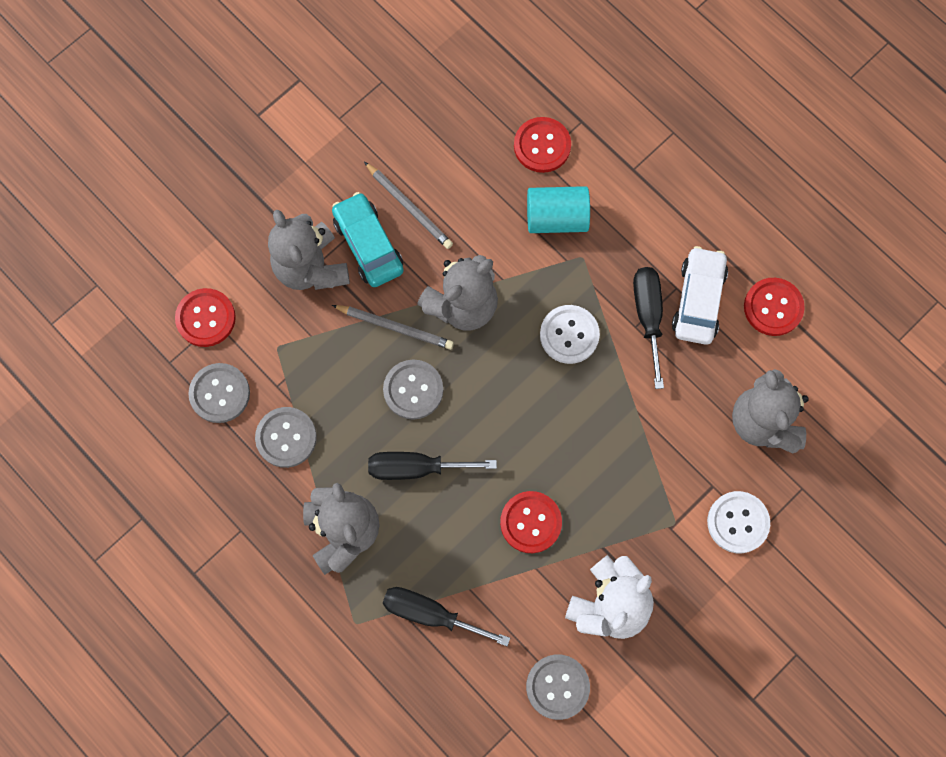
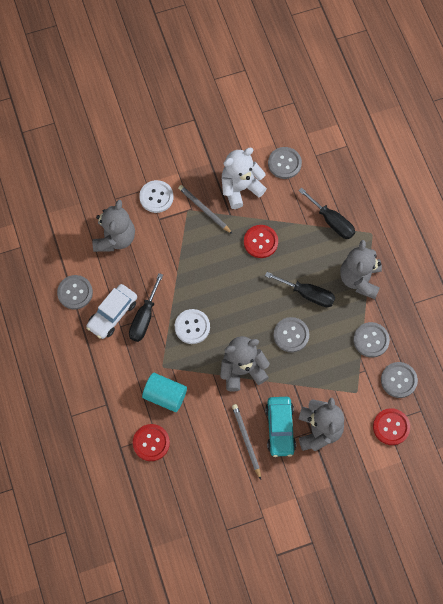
camera: 155 degrees left, 5 degrees down
(395, 327) = (286, 373): grey pencil -> grey pencil (204, 210)
(773, 307) = (75, 292): red button -> grey button

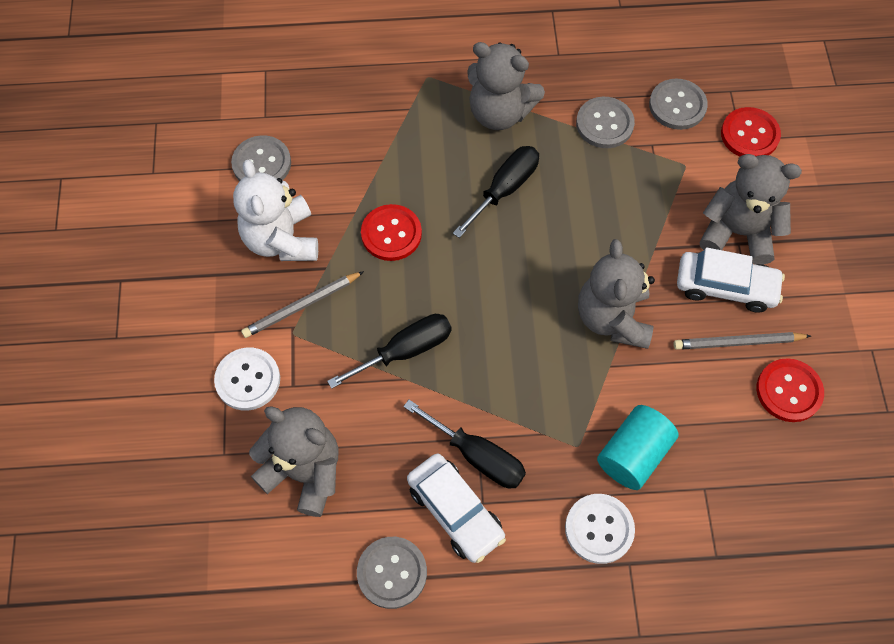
camera: 75 degrees left, 5 degrees down
(151, 443) = (716, 499): red button -> red button (789, 391)
(192, 327) = (516, 379): white button -> white button (599, 529)
(280, 428) = (725, 287): turquoise car -> white car
(291, 335) = (569, 231): grey button -> none
(332, 221) = (389, 124): black screwdriver -> black screwdriver (405, 350)

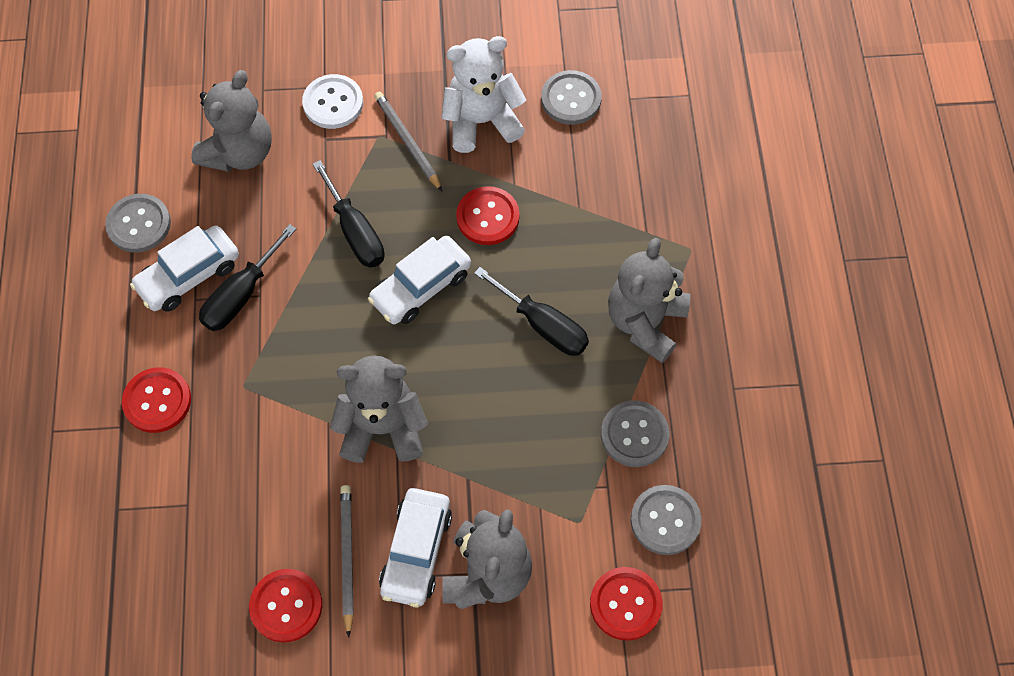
camera: 90 degrees right, 0 degrees up
(467, 289) = (421, 287): none -> white car
(599, 529) = (157, 401): white button -> red button
(633, 454) = (229, 438): turquoise cylinder -> none

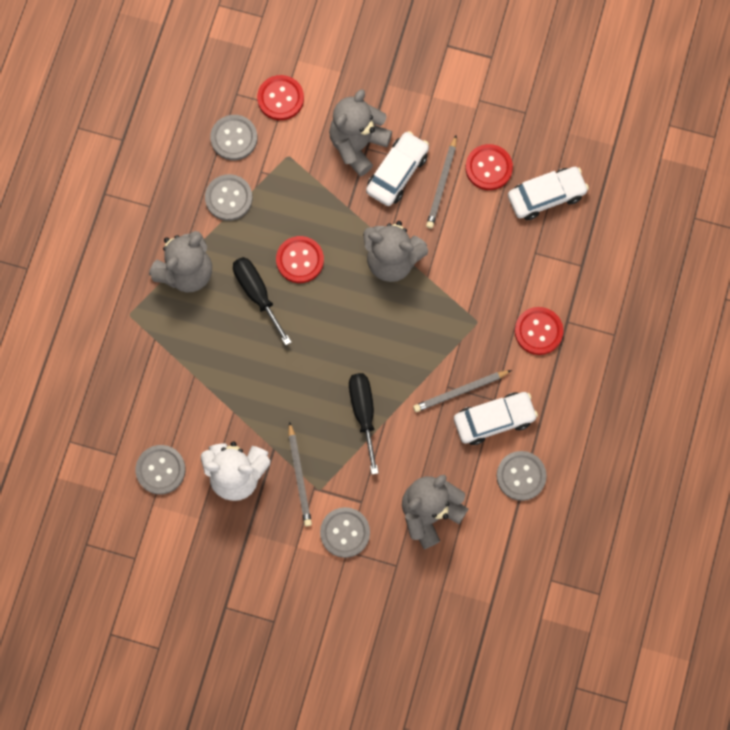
camera: 160 degrees left, 10 degrees up
(241, 295) = (460, 391): black screwdriver -> grey pencil
(333, 103) = (345, 532): white button -> grey button
(421, 287) = (331, 352): white car -> white car (546, 196)
(487, 217) = (263, 391): red button -> red button (300, 260)

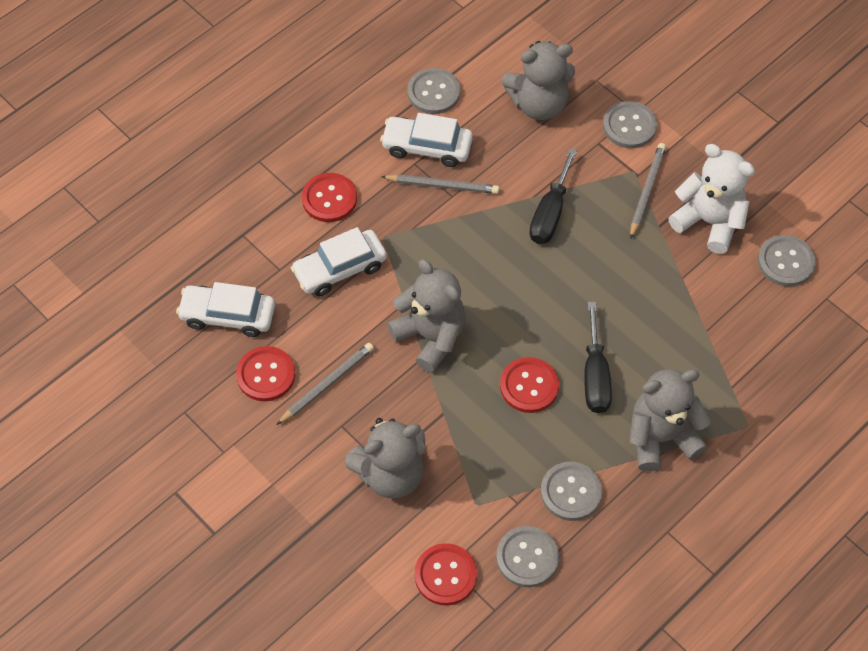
camera: 150 degrees left, 15 degrees down
(397, 173) = (367, 421): white car -> white car (340, 269)

